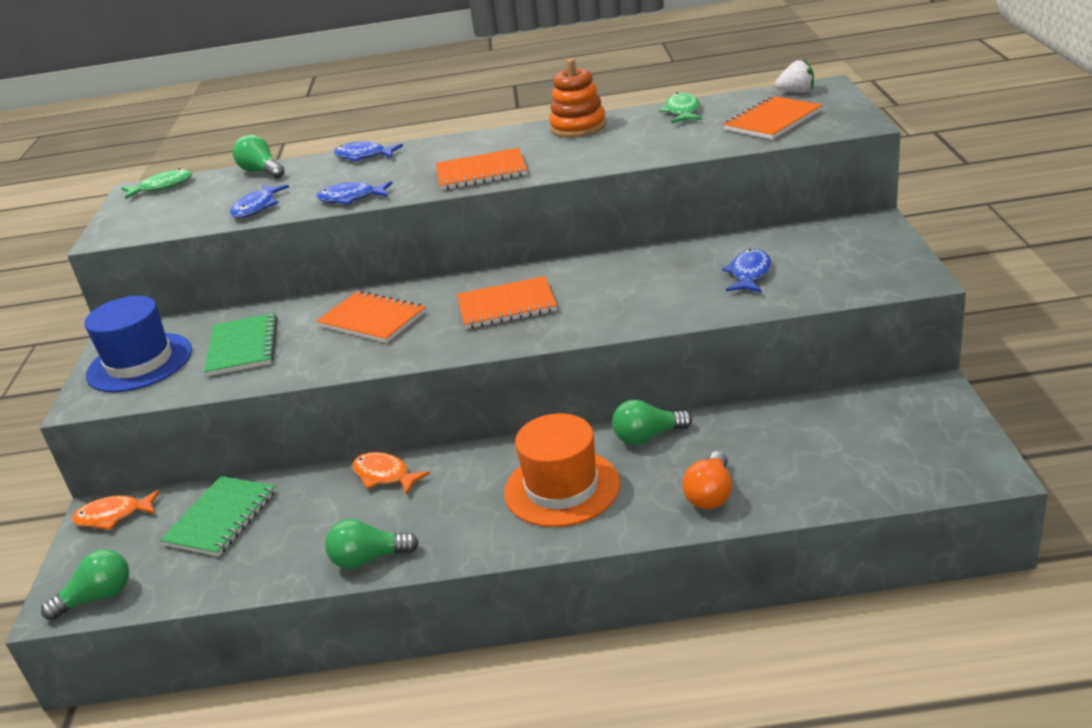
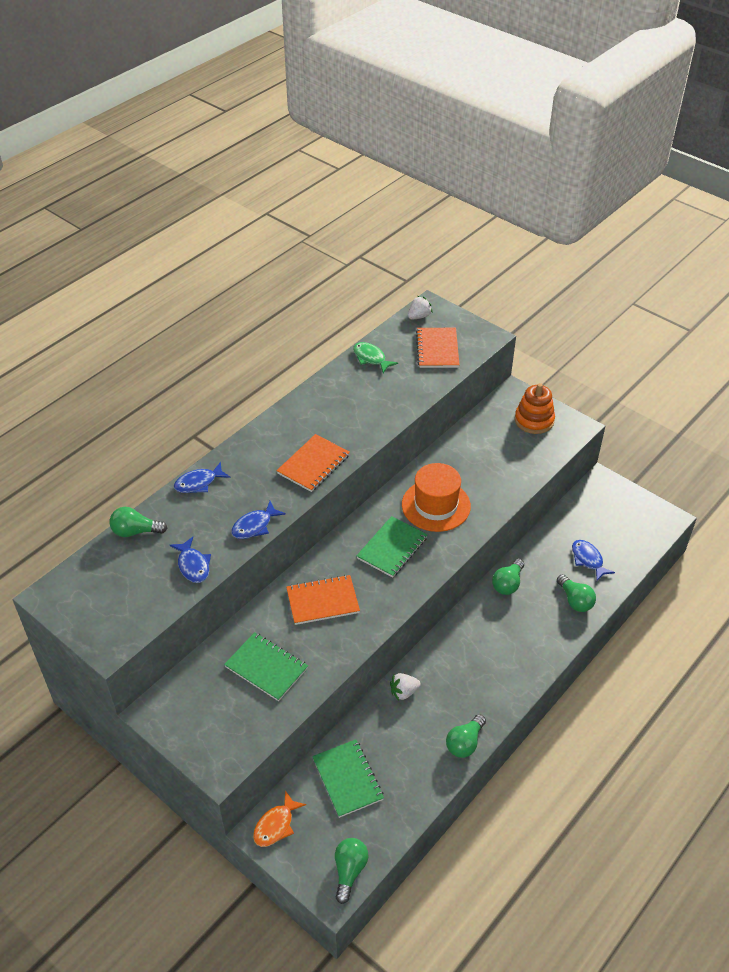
camera: 50 degrees left, 15 degrees up
(139, 363) = (209, 720): blue hat -> none
(162, 187) = (69, 582): green fish -> none
(385, 475) = (404, 692): orange fish -> white strawberry
(506, 306) = (392, 548): orange notebook -> green notebook
(562, 488) = (505, 640): orange hat -> orange hat (436, 505)
(578, 127) = (320, 396): orange stacking toy -> orange stacking toy (534, 420)
(710, 494) = (575, 600): orange light bulb -> green light bulb
(749, 274) = (495, 460): blue fish -> blue fish (588, 560)

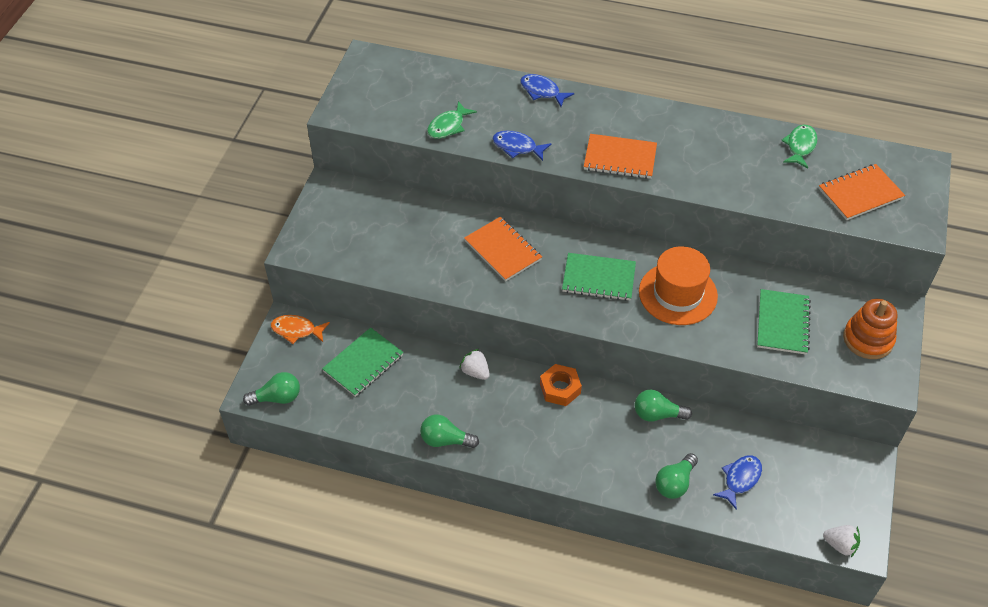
camera: 65 degrees right, 5 degrees up
(135, 531) = (462, 76): green light bulb -> none
(193, 565) = (448, 126): blue fish -> green fish
(266, 667) = (409, 239): green notebook -> green notebook (782, 323)
(419, 316) = (899, 161): white strawberry -> white strawberry (840, 545)
(452, 637) = (560, 388): none -> orange nut

